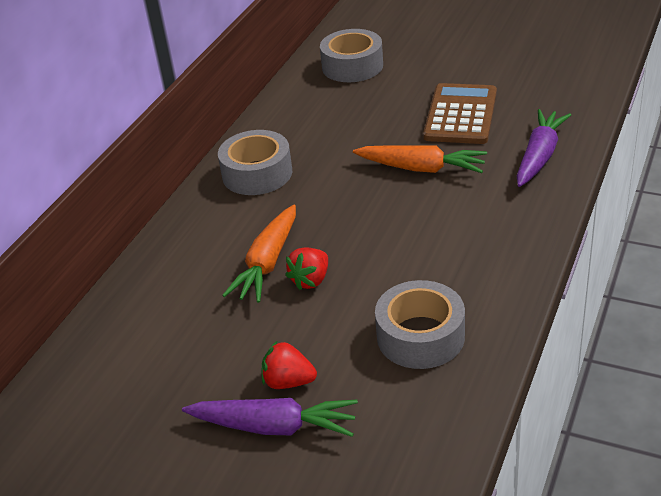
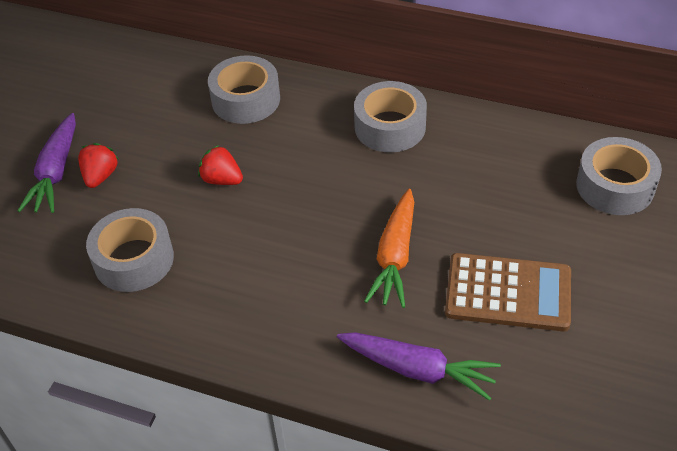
camera: 85 degrees right, 10 degrees up
(187, 272) = (246, 99): none -> grey tape
(267, 263) = (250, 149): orange carrot -> none

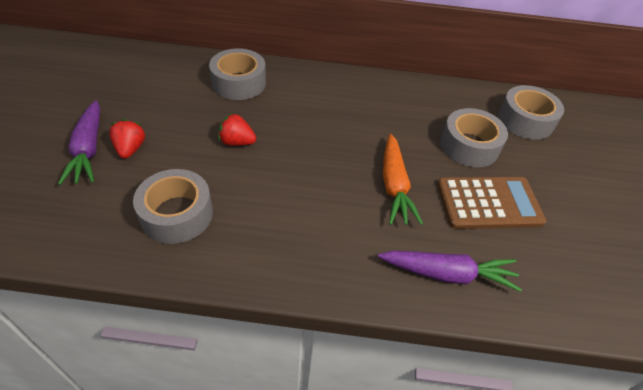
camera: 20 degrees left, 0 degrees up
(390, 127) = (355, 94): grey tape -> grey tape (469, 146)

